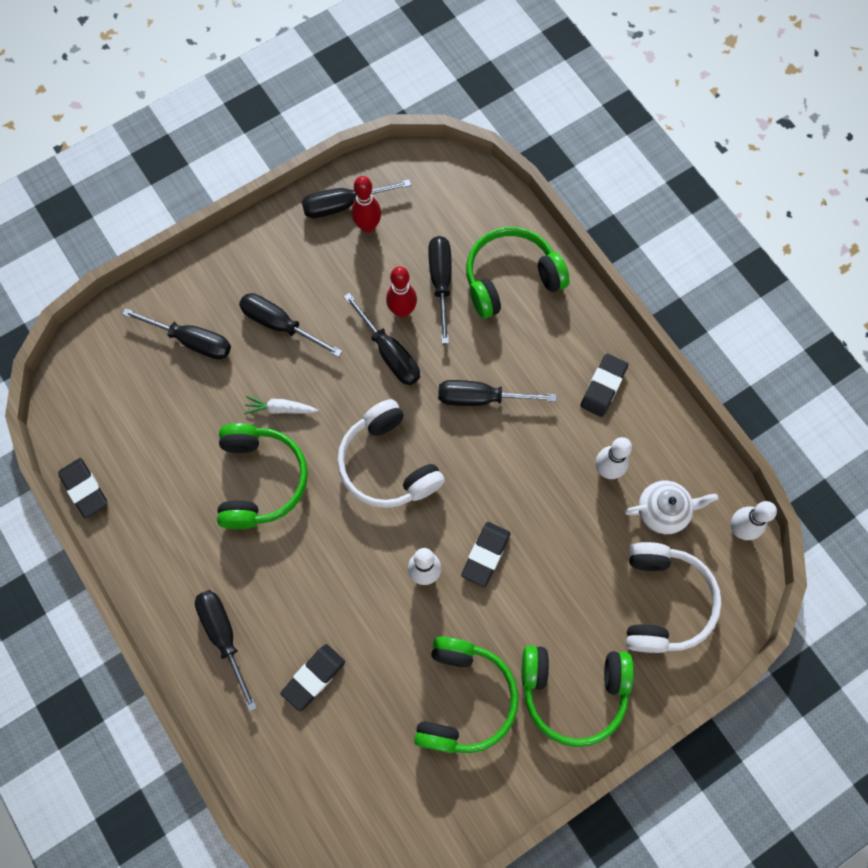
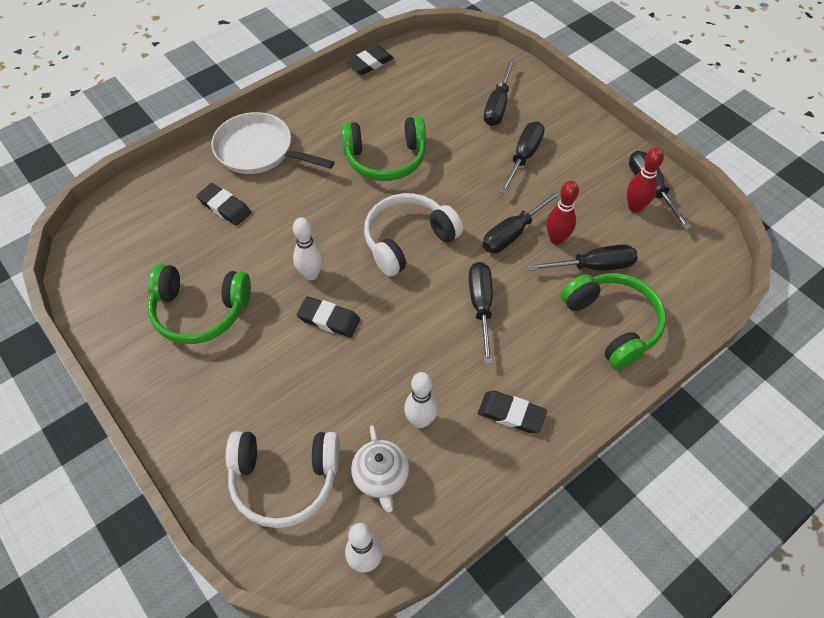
camera: 85 degrees right, 15 degrees down
(224, 637) = (259, 150): black screwdriver -> white pan
(280, 409) = (448, 164): white carrot -> none
(573, 692) = (199, 398): green headphones -> none

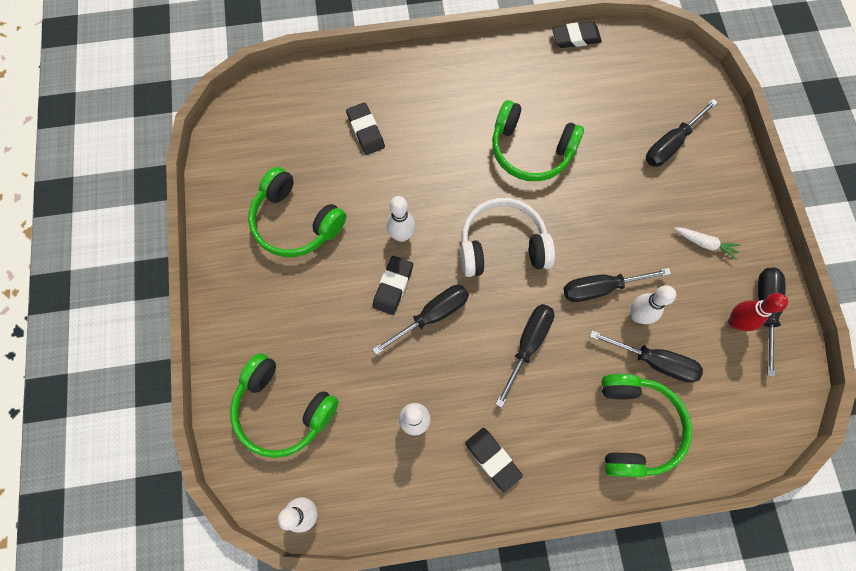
camera: 30 degrees right, 15 degrees up
(259, 150) = (424, 86): white pan -> none
(285, 480) = (283, 410): white headphones -> green headphones
(329, 319) = (393, 286): black eraser -> black eraser turned 60 degrees clockwise
(381, 477) = (356, 451): white teapot -> none
(523, 157) = (660, 213): black screwdriver -> black screwdriver (432, 315)
(556, 239) = (637, 315): red bowling pin -> white bowling pin
(573, 163) = (705, 244): none -> white carrot

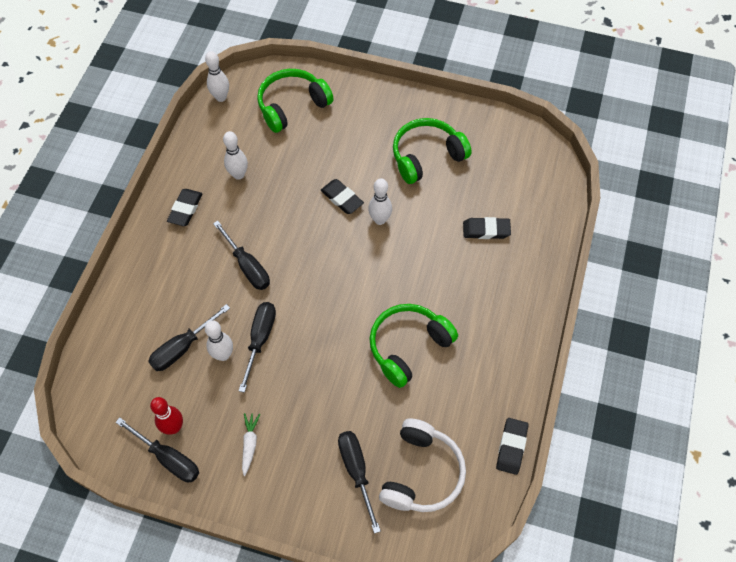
camera: 115 degrees right, 10 degrees down
(432, 315) = (305, 214): black screwdriver -> none
(492, 459) = (185, 209): black eraser -> black eraser turned 60 degrees counterclockwise
(502, 245) = (334, 285): white headphones -> white headphones (422, 473)
(635, 427) = (147, 308): green headphones -> none
(705, 244) = (250, 444): white carrot -> white carrot turned 135 degrees clockwise

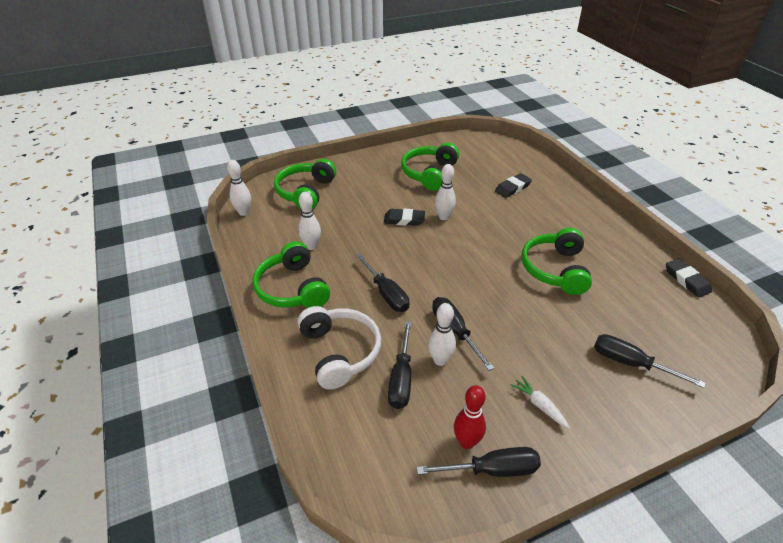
camera: 40 degrees left, 20 degrees down
(185, 209) = (292, 288): black eraser -> green headphones
(247, 266) = (386, 293): black screwdriver -> black screwdriver turned 45 degrees clockwise
(422, 473) = (666, 332): white headphones -> white headphones (340, 352)

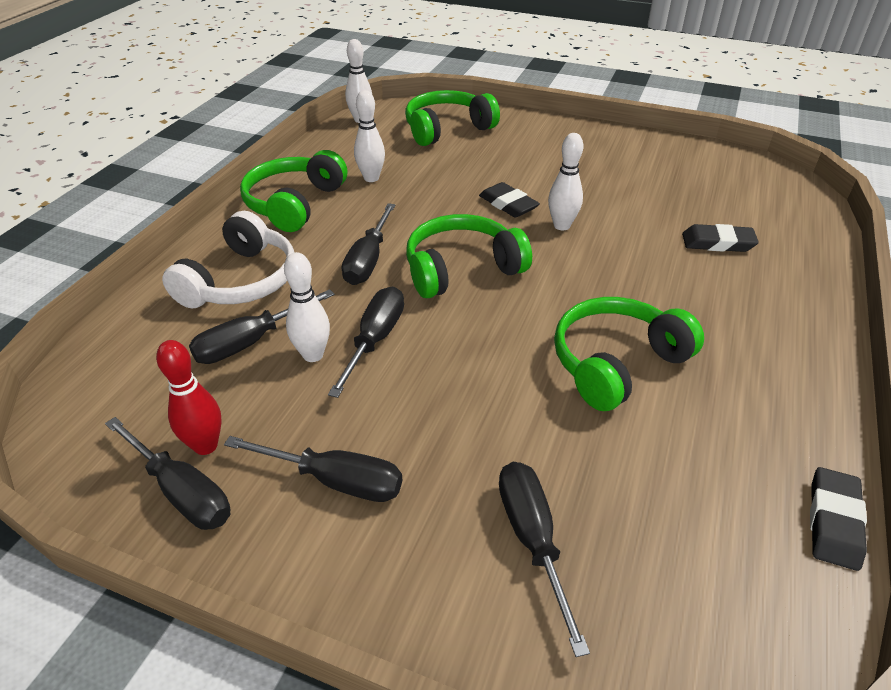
camera: 45 degrees right, 0 degrees up
(429, 173) = (621, 174): green headphones -> green headphones (461, 269)
(539, 405) = (334, 480): white carrot -> black screwdriver

